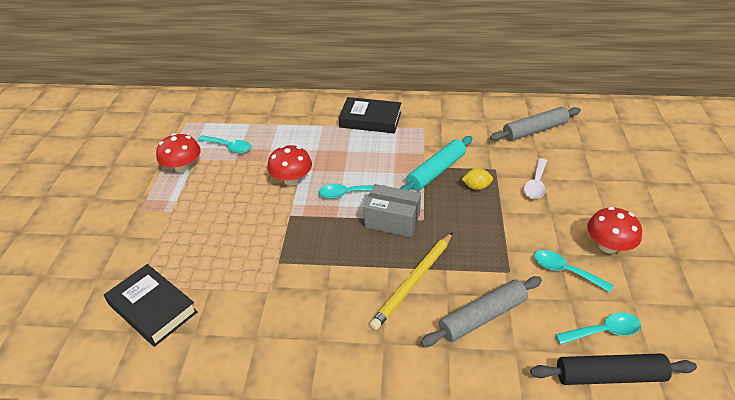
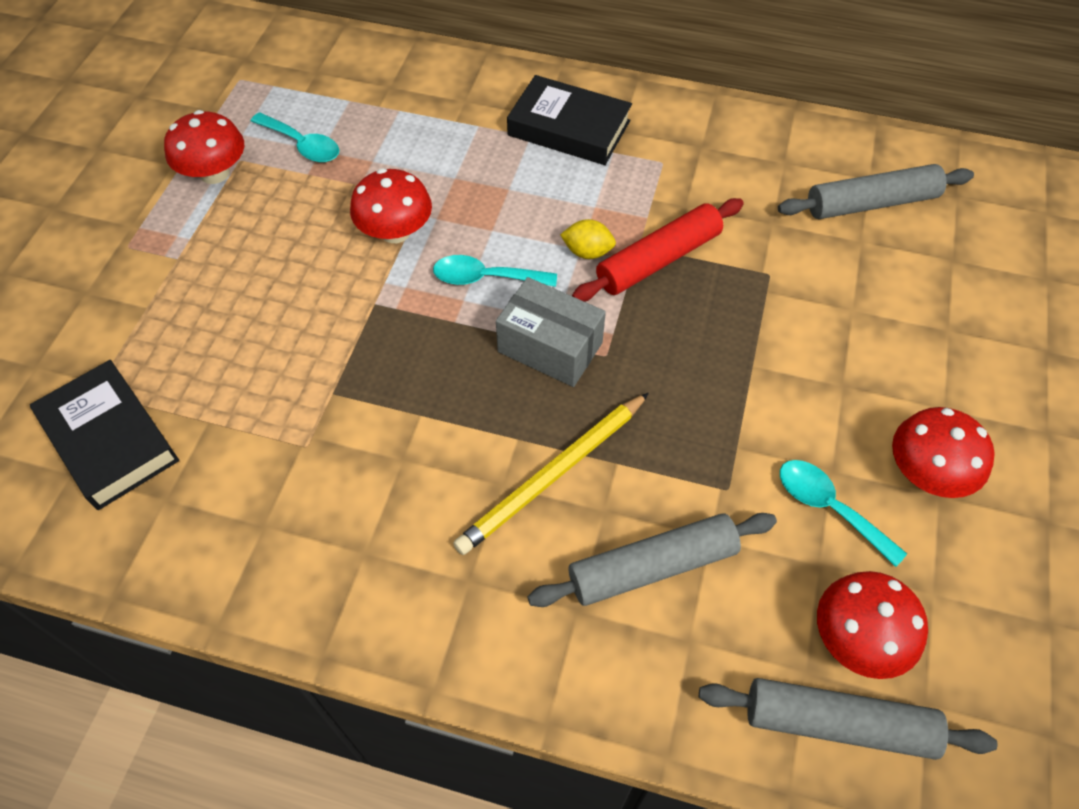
camera: 10 degrees right, 15 degrees up
(436, 171) = (658, 260): turquoise rolling pin -> red rolling pin
(476, 187) = (722, 306): yellow lemon -> yellow lemon (587, 252)
(536, 184) = (835, 320): white spoon -> none
(603, 331) = (857, 639): turquoise spoon -> red mushroom
(609, 376) = (838, 724): black rolling pin -> grey rolling pin

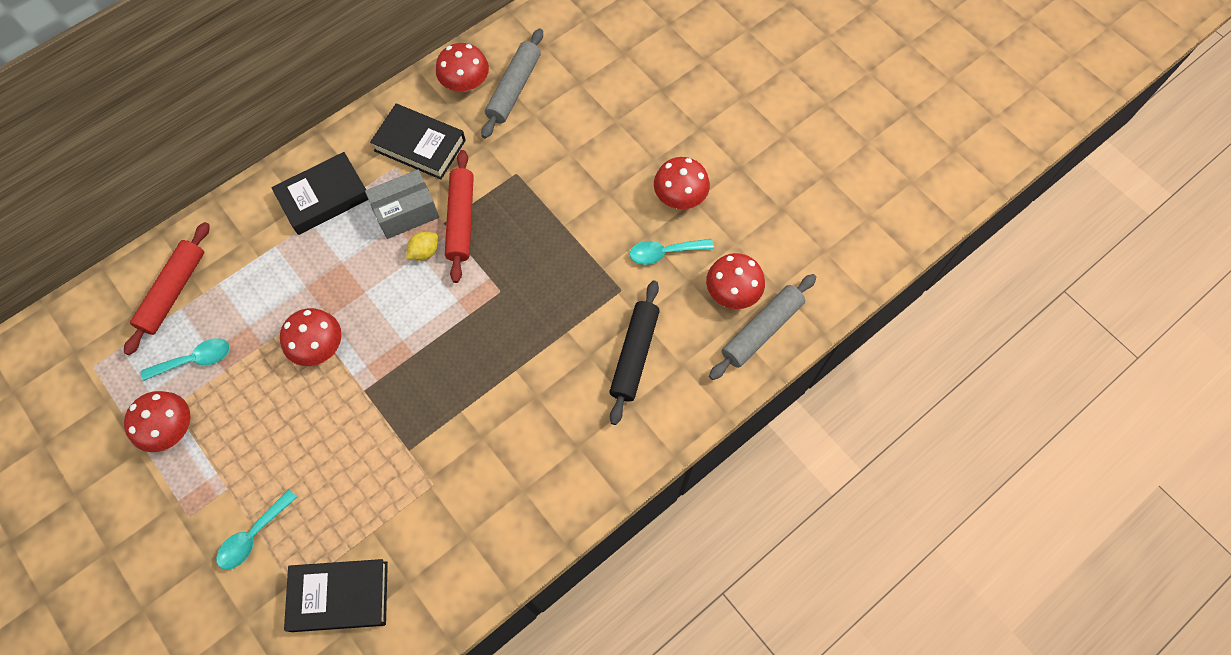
camera: 55 degrees left, 10 degrees up
(362, 84) = (173, 291): none -> red rolling pin
(486, 278) = (397, 318): turquoise spoon -> turquoise spoon (253, 535)
(550, 347) = (472, 315): grey box -> grey box (406, 212)
(553, 475) = (550, 367): yellow pencil -> none
(652, 567) = (634, 355): grey rolling pin -> black rolling pin
(709, 166) = (420, 145): none -> black book
(827, 156) = (465, 83): none -> red mushroom

